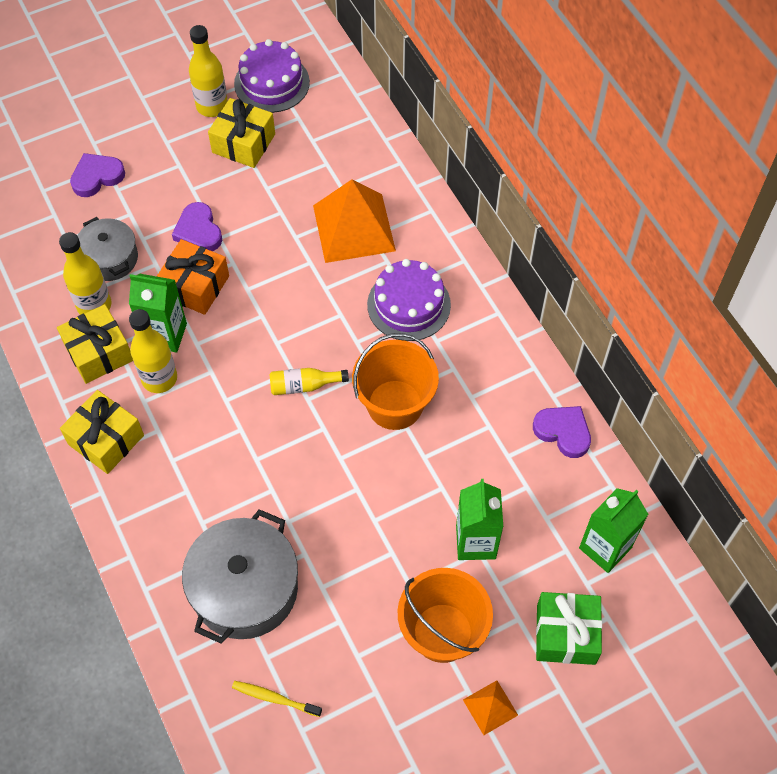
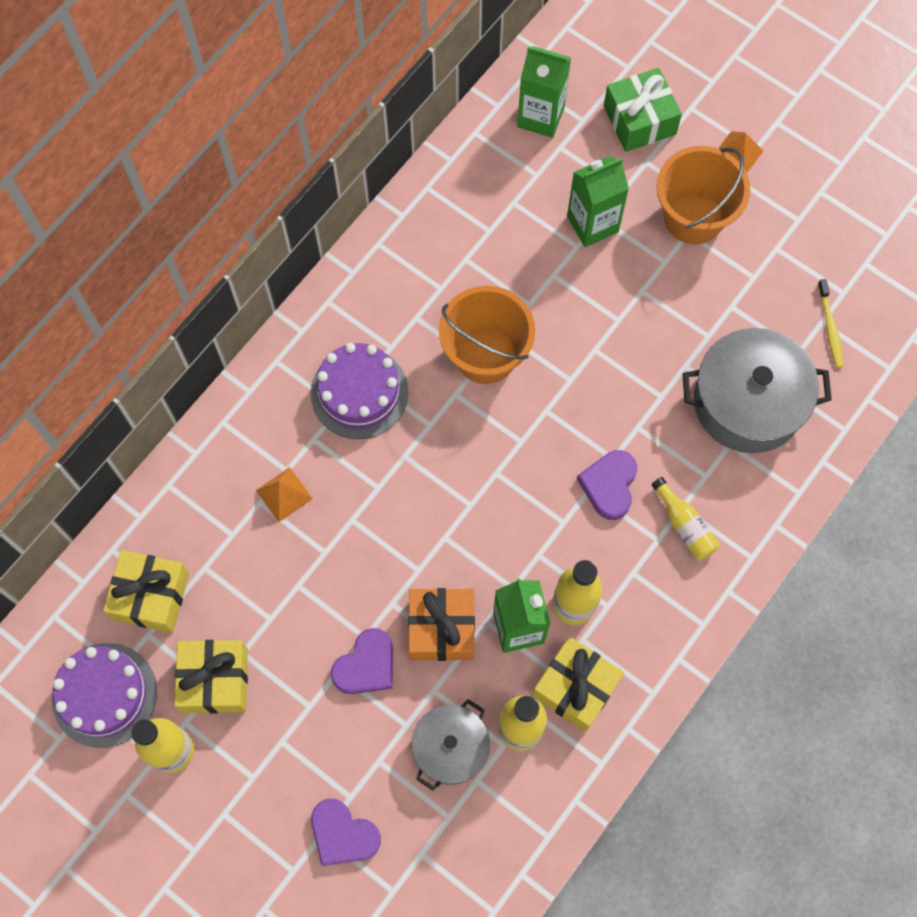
camera: 115 degrees left, 10 degrees up
(106, 440) = (670, 620): yellow gift -> yellow gift (151, 596)
(304, 386) = (508, 452): yellow bottle -> yellow bottle (685, 526)
(354, 228) = (284, 494): orange pyramid -> orange pyramid, size x0.47
(563, 432) = (438, 192): purple heart -> purple heart (609, 485)

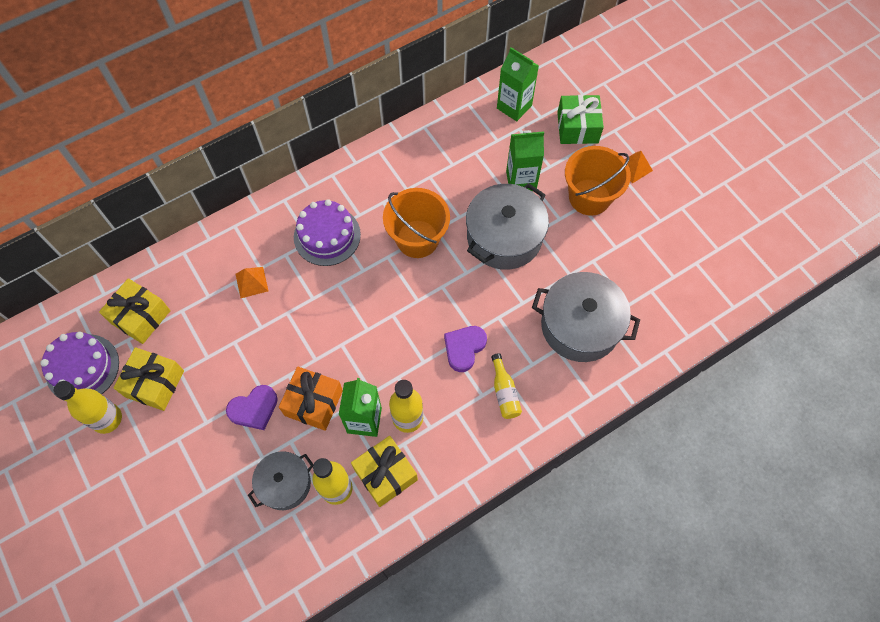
camera: 20 degrees right, 5 degrees down
(343, 834) = (188, 515): purple heart -> none
(601, 313) = (504, 237): none -> grey pot
(830, 327) = (656, 296): yellow toothbrush -> none

